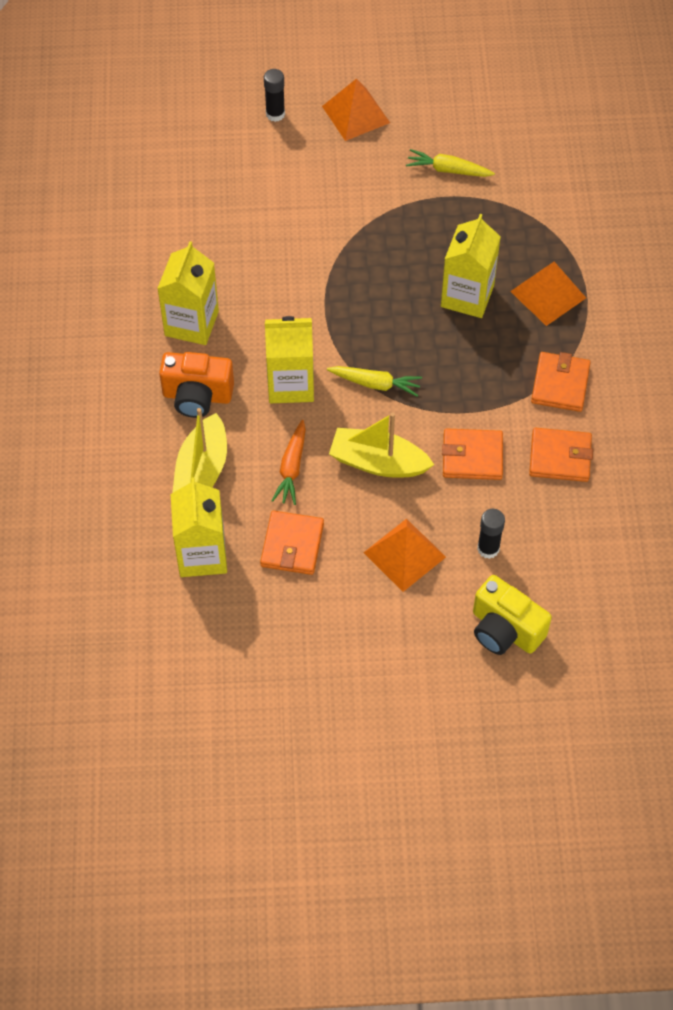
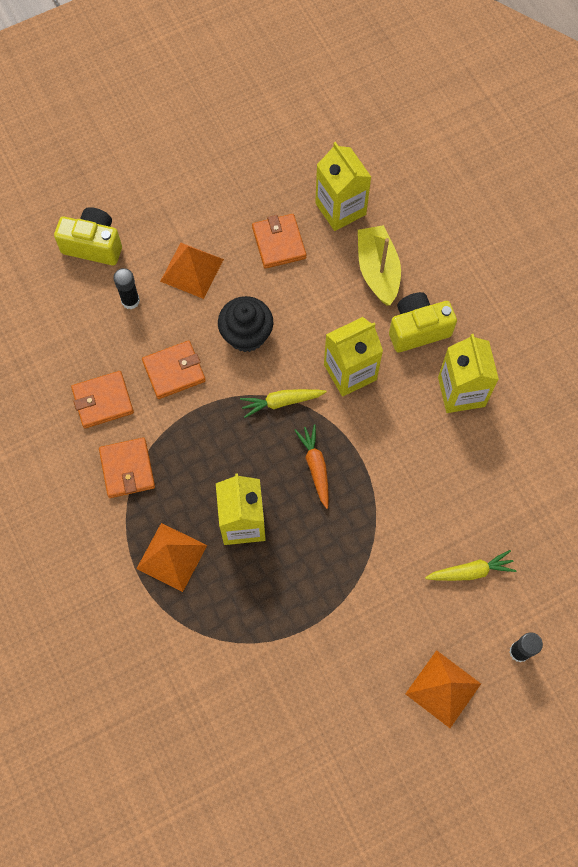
camera: 155 degrees right, 10 degrees up
(197, 396) = (418, 329): orange camera -> yellow camera
(292, 468) = (311, 302): orange carrot -> orange carrot (315, 467)
(378, 462) = (246, 334): yellow boat -> black cupcake
(448, 170) = (322, 659): yellow carrot -> yellow carrot (470, 571)

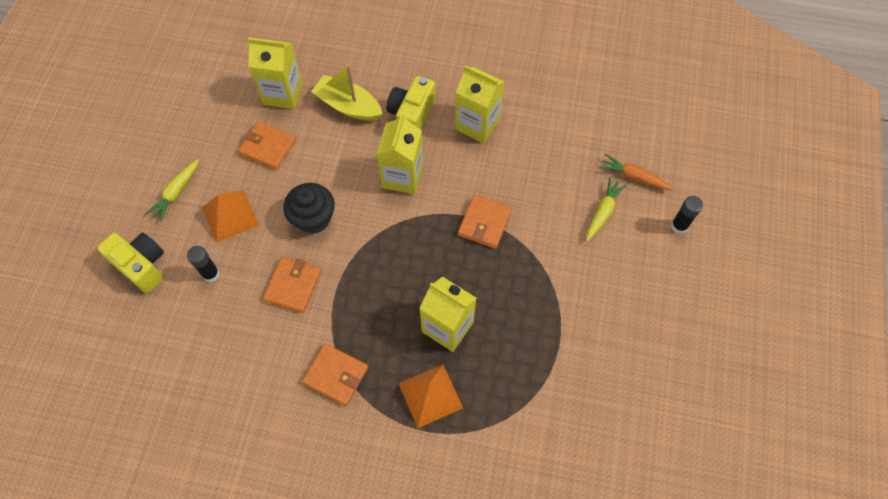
camera: 50 degrees left, 5 degrees down
(93, 245) = (142, 266): yellow camera -> yellow camera turned 75 degrees clockwise
(103, 401) = (268, 352): orange wallet -> orange wallet (484, 223)
(281, 402) = (383, 234): yellow carrot -> yellow carrot (176, 192)
(315, 467) = (449, 249): orange carrot -> orange carrot (633, 177)
(443, 688) = (669, 290): orange pyramid -> none

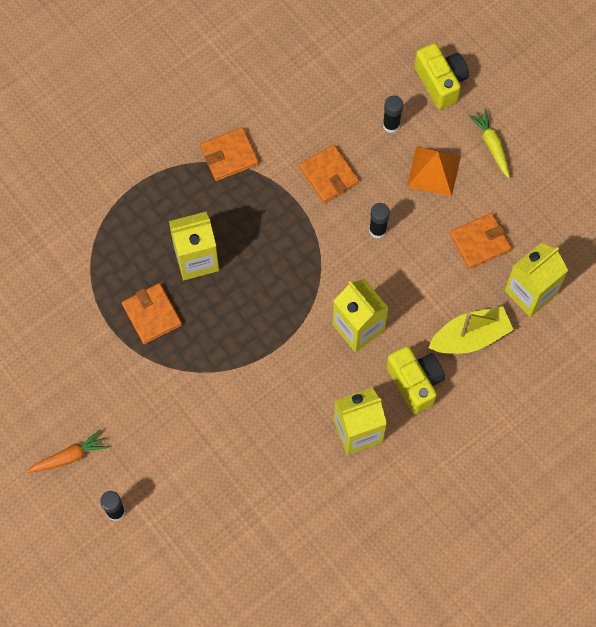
camera: 130 degrees right, 5 degrees up
(142, 266) = (440, 82): yellow camera -> yellow camera turned 105 degrees counterclockwise
(313, 218) = (377, 230): black cupcake -> black glue stick
(430, 395) = (156, 207): orange pyramid -> none
(484, 223) = (257, 357): orange wallet -> orange wallet (152, 315)
(602, 212) = (183, 460): yellow carrot -> none
(633, 177) = (191, 518): orange carrot -> orange carrot (69, 456)

